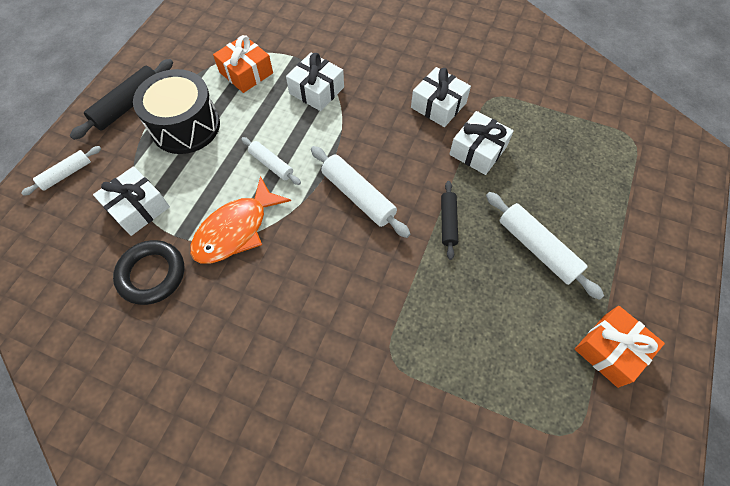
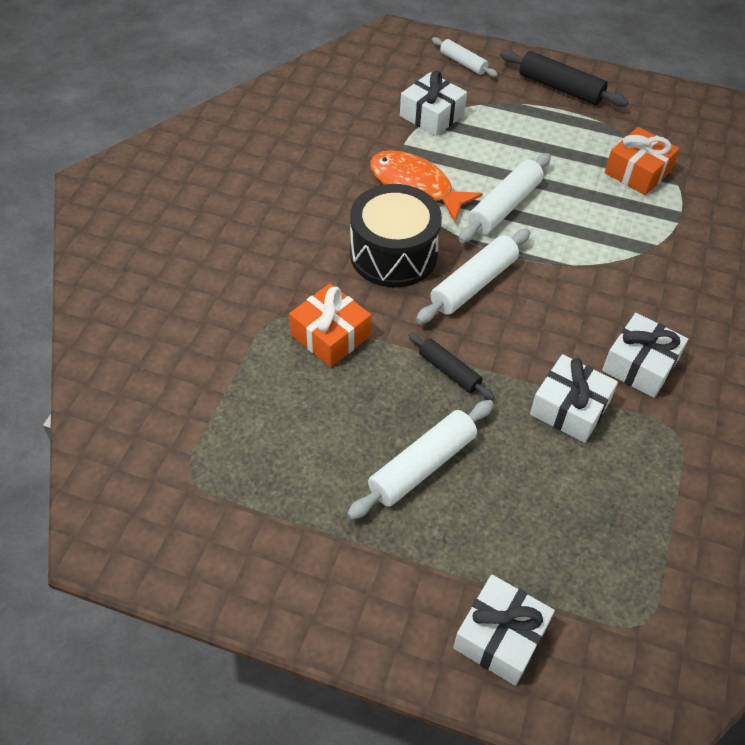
camera: 85 degrees right, 10 degrees down
(152, 274) = (359, 136): black ring -> none
(185, 126) = (542, 133): black drum -> black drum (393, 254)
(271, 164) = (504, 206): white rolling pin -> white rolling pin, size x1.62
(316, 90) = (628, 237): white gift -> white gift (500, 637)
(448, 222) = (449, 371): black rolling pin -> black rolling pin turned 45 degrees clockwise
(610, 350) = (286, 532): orange gift -> orange gift (330, 335)

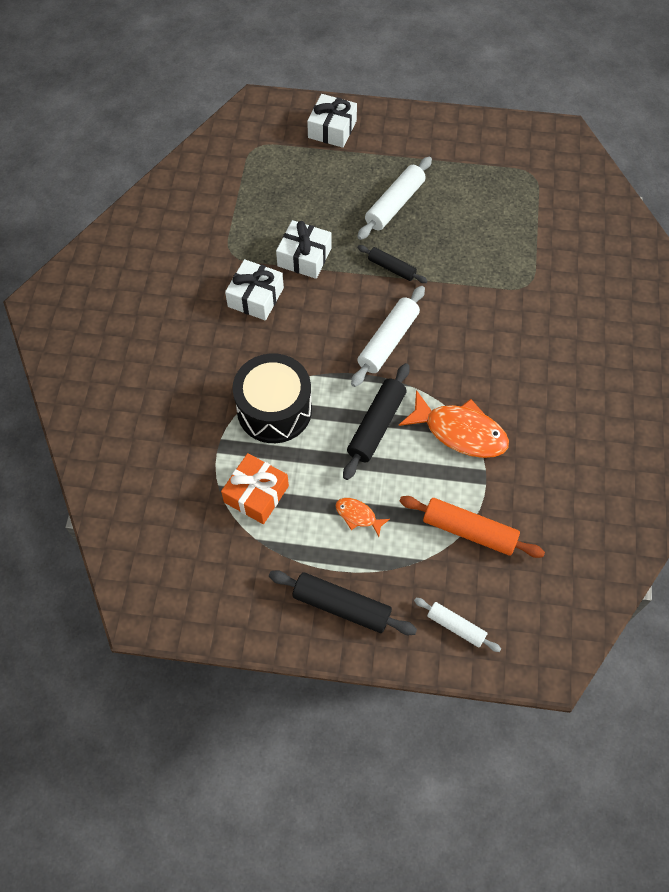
camera: 170 degrees right, 10 degrees up
(330, 335) = (483, 279): orange gift -> none
(393, 254) = (458, 356): black drum -> black drum (274, 410)
(432, 115) = (469, 531): white gift -> orange rolling pin
(504, 206) = (376, 425): white rolling pin -> black rolling pin
(536, 141) = (358, 516): none -> orange fish

